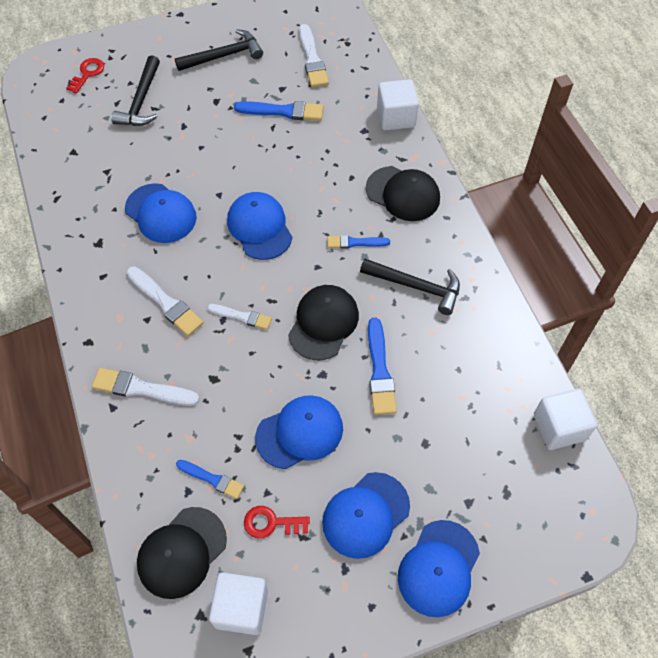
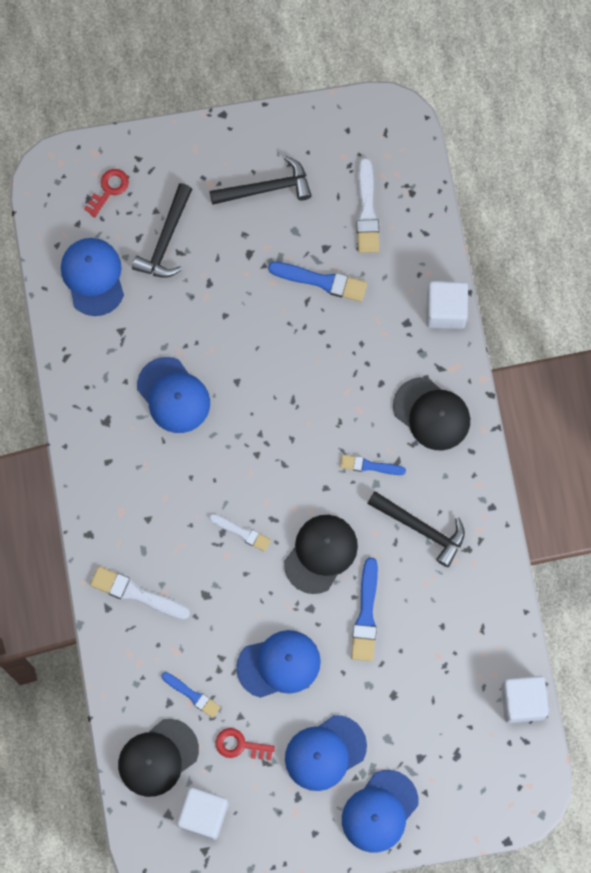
camera: 10 degrees right, 15 degrees up
(166, 303) = (168, 504): white brush -> none
(259, 227) = (274, 430): blue cap -> blue cap (93, 276)

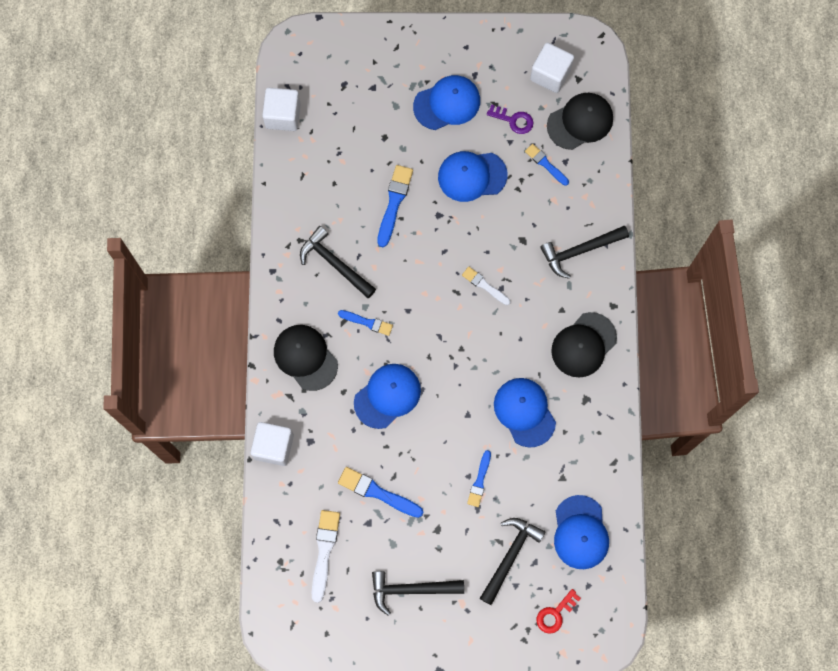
camera: 170 degrees left, 0 degrees up
(136, 593) = (580, 251): white brush -> black hammer
(212, 312) = (479, 481): none -> blue brush
(240, 745) = (513, 120): red key -> purple key
(321, 553) = (422, 257): black cap -> black cap (583, 345)
(379, 811) = (412, 54): blue cap -> blue cap (387, 396)

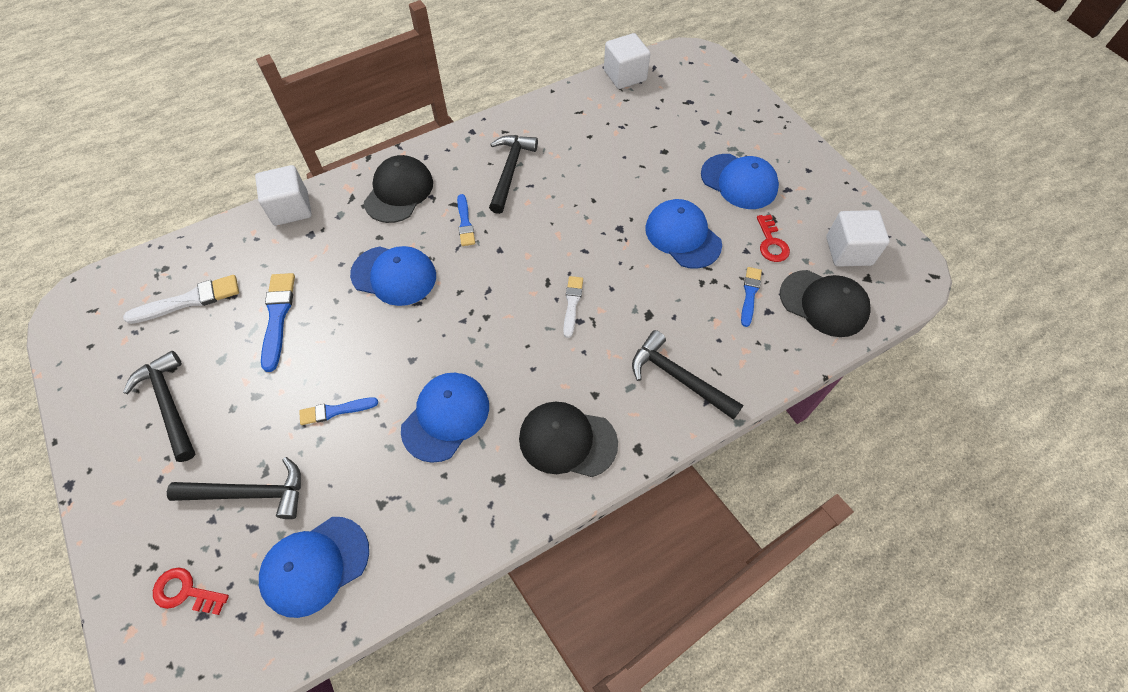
camera: 60 degrees right, 15 degrees down
(394, 202) = (605, 187): blue brush -> none
(513, 120) = (771, 243): purple key -> red key

